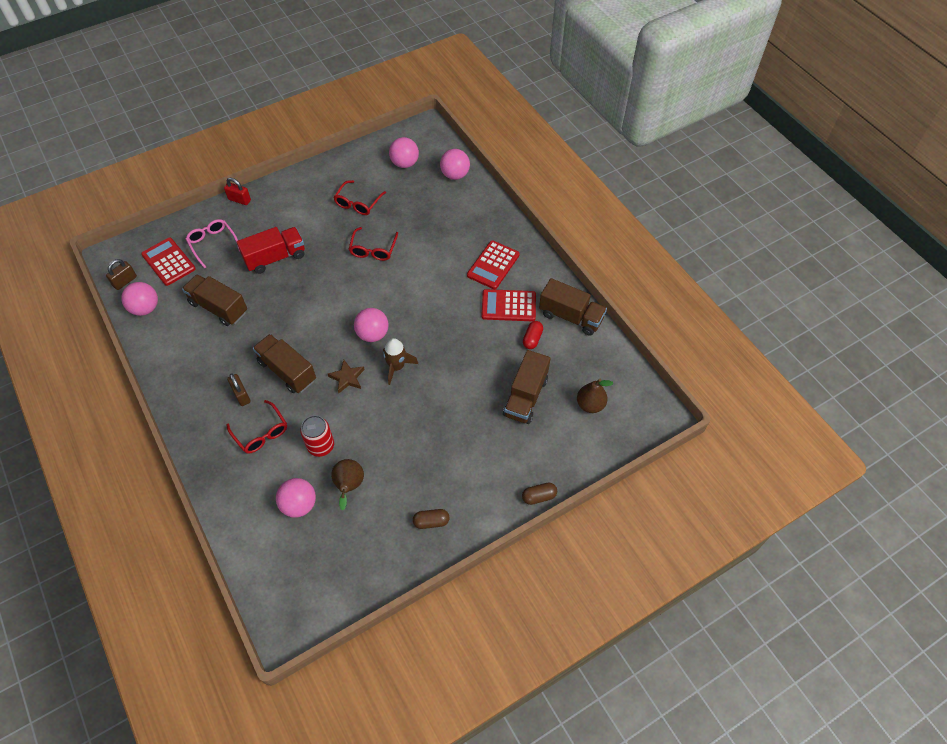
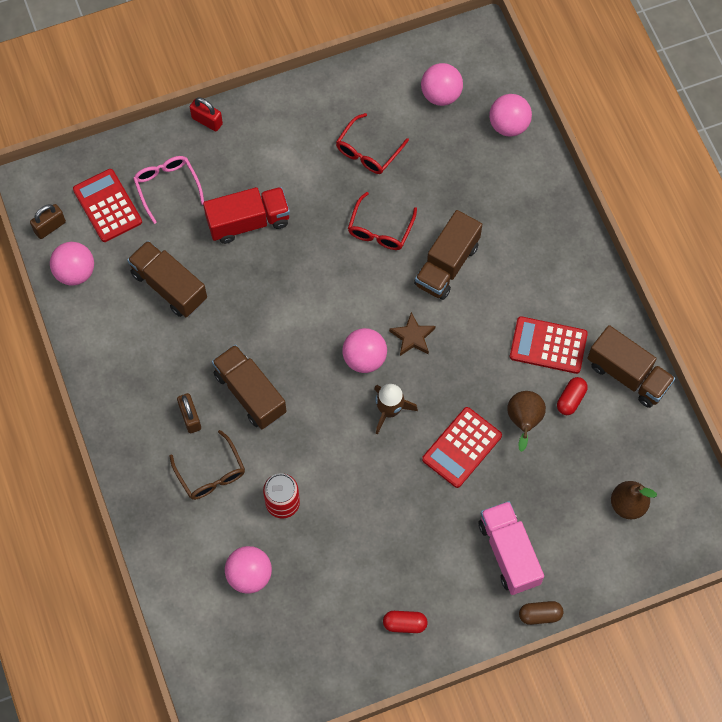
camera: 10 degrees right, 10 degrees up
(261, 433) = (211, 473): red glasses -> brown glasses
(347, 378) = (325, 415): brown star -> brown star (412, 337)
(349, 486) = (311, 562): brown pear -> brown pear (524, 421)
(431, 521) = (404, 624): brown capsule -> red capsule
(493, 265) = (538, 280): red calculator -> red calculator (462, 447)
(505, 454) = (509, 553): none -> pink truck
(525, 397) = (547, 480): brown truck -> brown truck (447, 265)

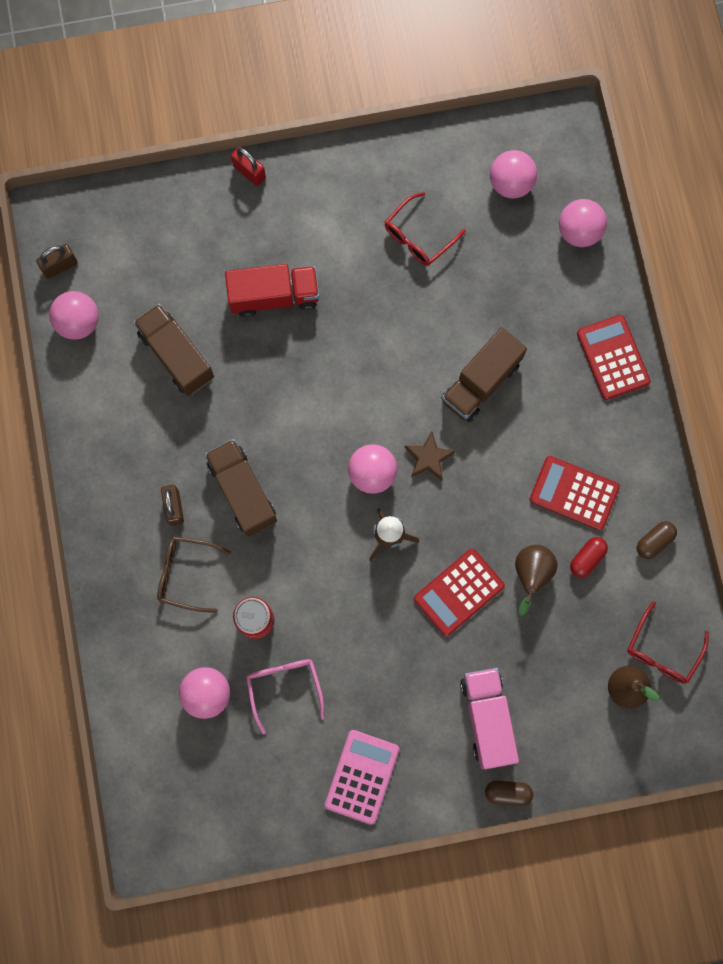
camera: 10 degrees right, 10 degrees up
(107, 206) = (125, 252): red calculator -> red calculator (613, 357)
(167, 187) = (193, 241): pink glasses -> pink glasses (284, 687)
(211, 473) = (186, 574): brown glasses -> brown glasses turned 120 degrees clockwise
(380, 230) = (415, 329): red glasses -> red glasses (662, 651)
(404, 624) = (362, 776): red capsule -> pink calculator
(627, 375) = (654, 541): brown truck -> brown capsule

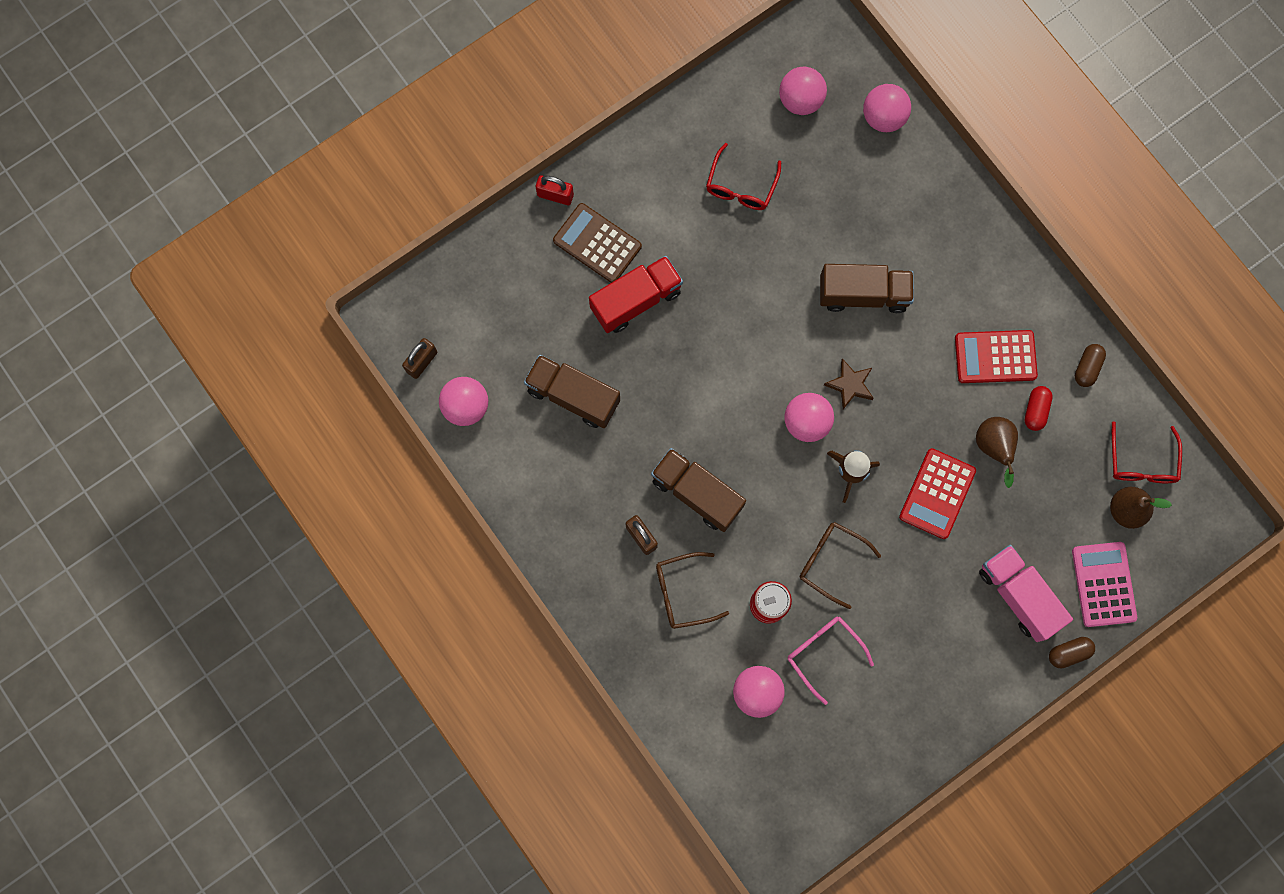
camera: 25 degrees left, 0 degrees up
(265, 231) = (597, 243): none -> brown calculator
(332, 608) = (830, 561): none -> brown glasses
(362, 776) = (933, 700): pink calculator -> pink calculator (1103, 584)
(481, 382) = (863, 294): brown truck -> brown truck turned 105 degrees counterclockwise
(613, 357) = (969, 218): red calculator -> none

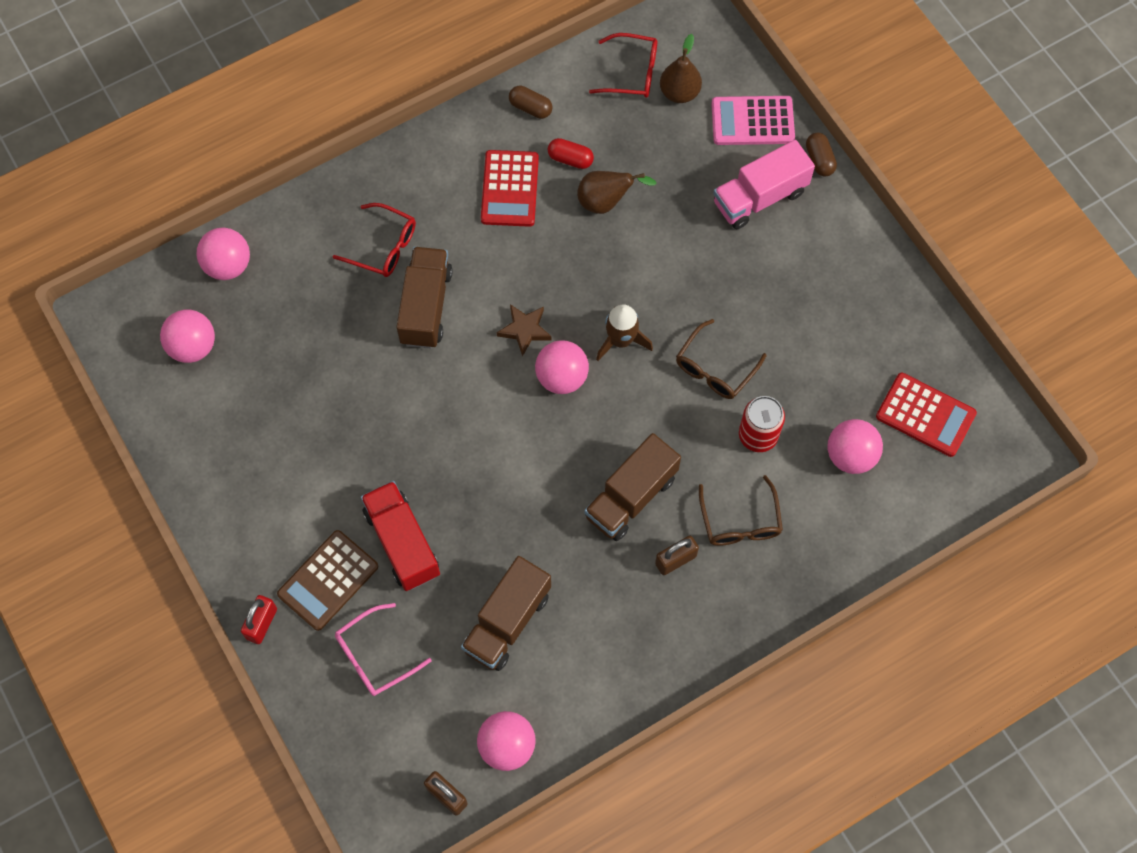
camera: 85 degrees left, 10 degrees down
(741, 186) = (284, 418): red glasses -> red glasses (384, 247)
(823, 653) = (811, 386): pink glasses -> pink glasses (374, 656)
(937, 494) = (650, 259): red calculator -> red calculator (925, 415)

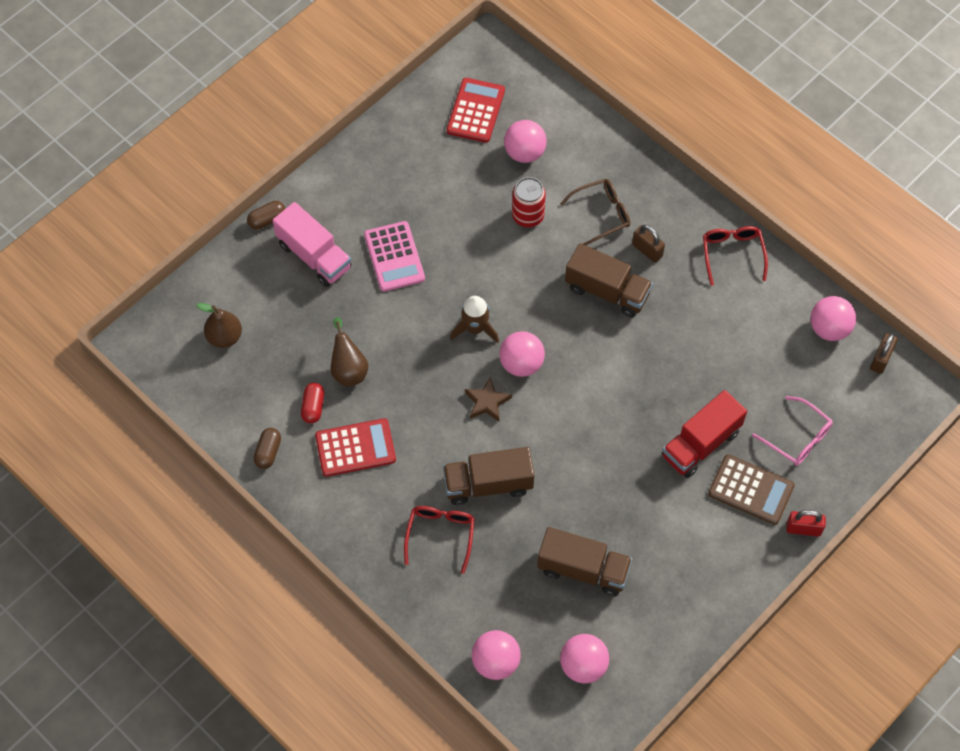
camera: 105 degrees left, 5 degrees down
(507, 621) = (736, 352): brown truck -> brown truck (583, 569)
(632, 73) = (212, 378): red glasses -> red glasses (732, 254)
(715, 369) = (480, 257): brown glasses -> none
(752, 121) = (240, 275): pink calculator -> pink calculator (394, 257)

